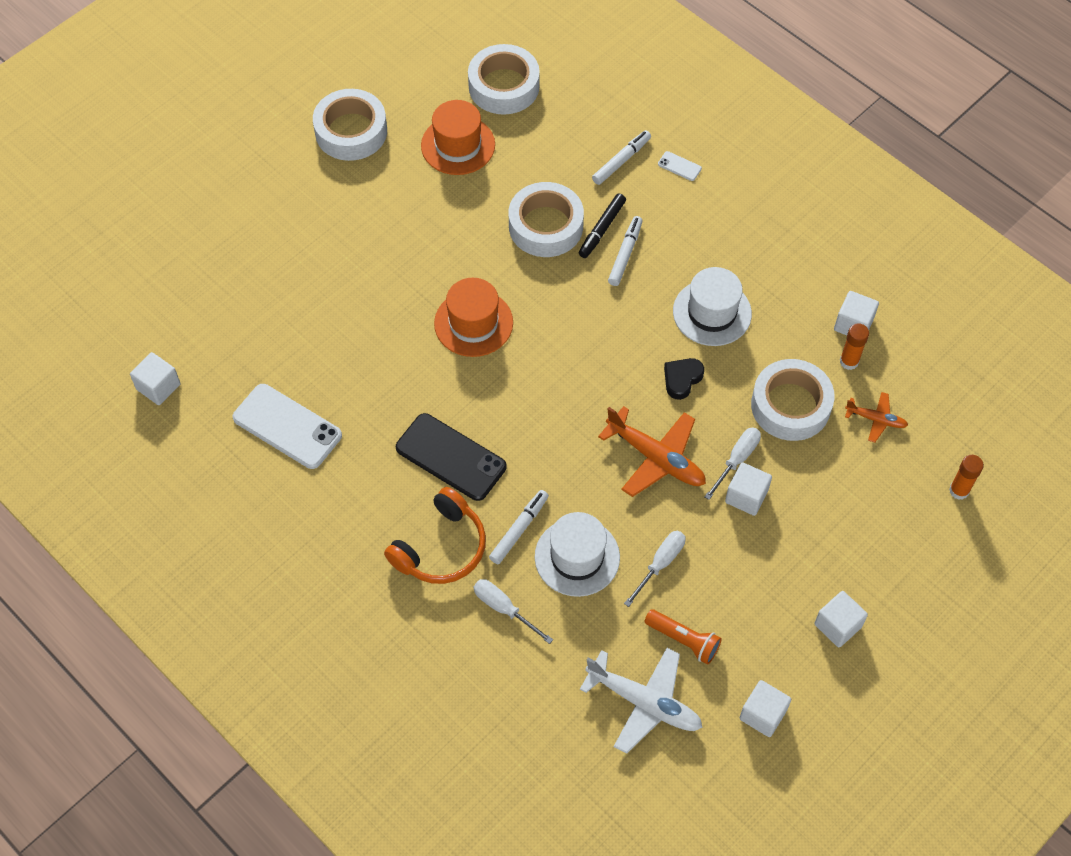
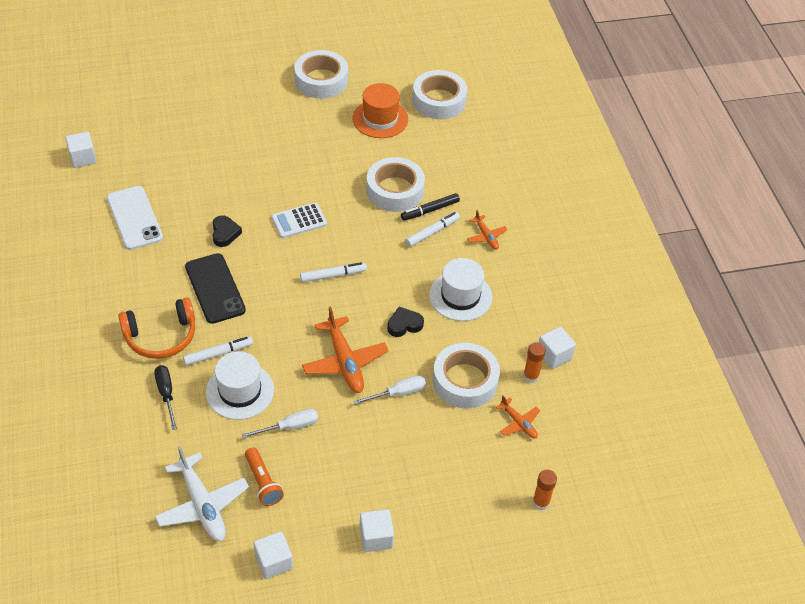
camera: 30 degrees right, 10 degrees down
(405, 385) = (225, 233): none -> black heart
(473, 323) = (299, 221): orange hat -> white calculator
(504, 609) = (166, 394): white screwdriver -> black screwdriver
(621, 161) = (478, 178): white marker -> white marker (333, 275)
(679, 166) = (515, 200): white phone -> none
(683, 227) = (486, 236): none -> orange plane
(746, 496) = (384, 419): white cube -> none

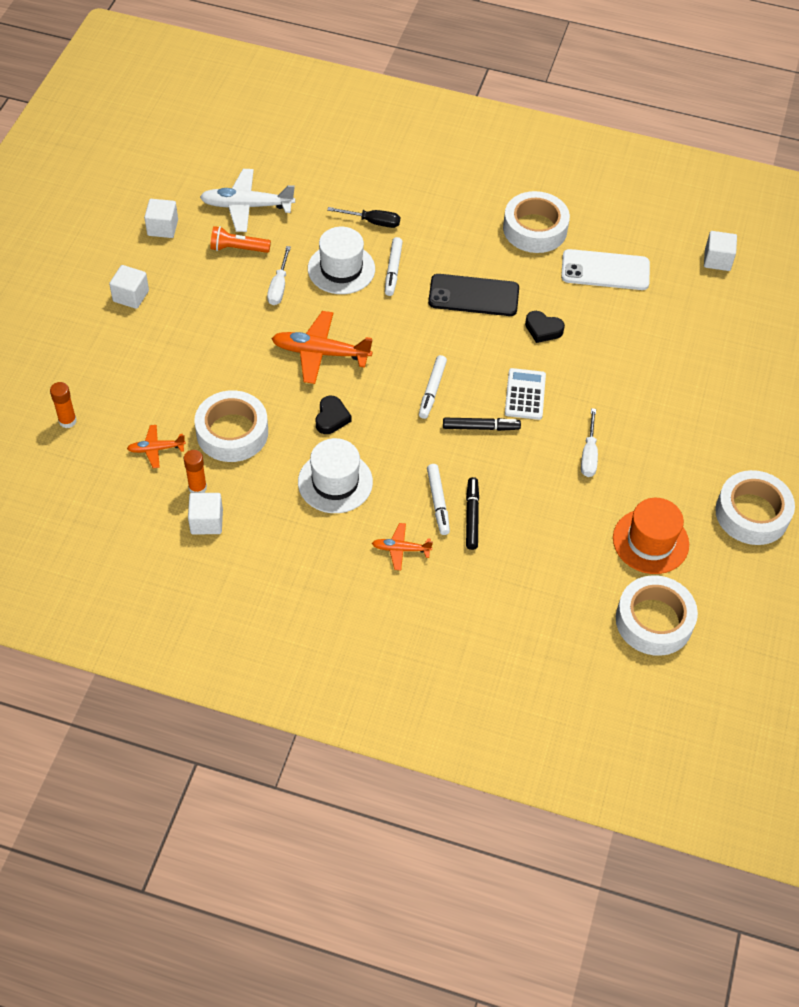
camera: 120 degrees right, 5 degrees up
(161, 336) = (440, 240): orange headphones -> none
(348, 234) = (481, 427): none -> black marker
(395, 190) = (522, 499): white tape -> white tape (535, 229)
(398, 393) = (256, 375): white screwdriver -> white screwdriver (589, 454)

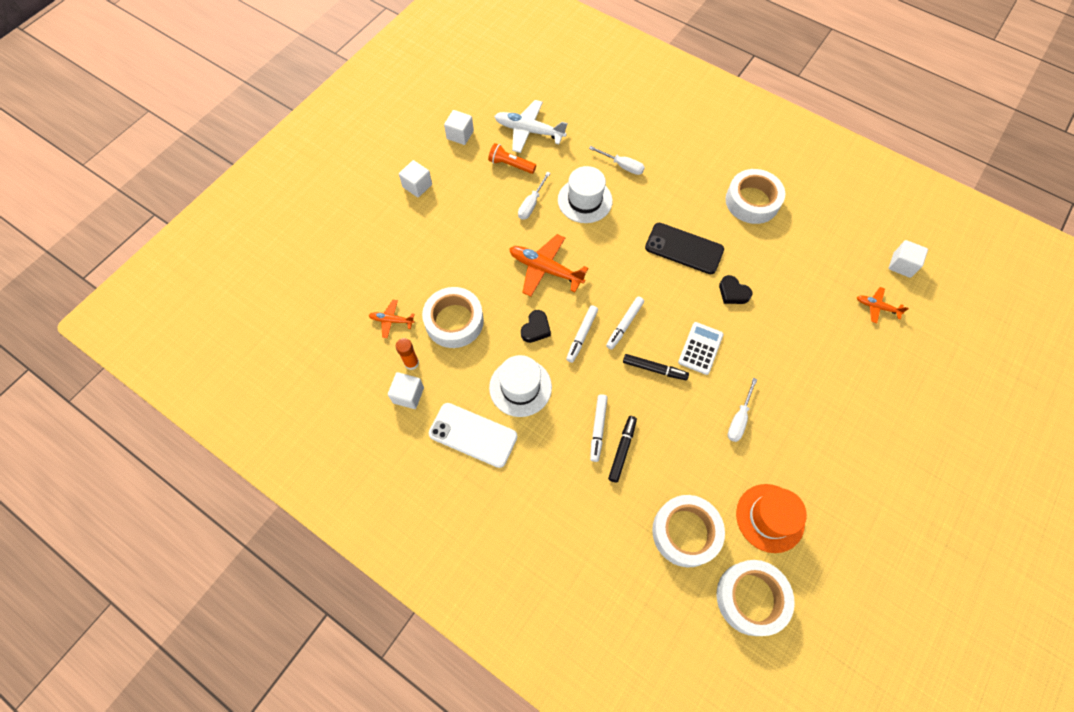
camera: 20 degrees right, 10 degrees up
(67, 421) = (334, 279): orange glue stick -> none
(372, 222) = (622, 166): black screwdriver -> white screwdriver
(393, 270) = (625, 211): white marker -> white marker (582, 335)
(401, 549) = (554, 464): orange plane -> orange plane (877, 307)
(605, 270) = (801, 252): white phone -> white phone (473, 435)
(752, 513) = (869, 516): white tape -> white tape (685, 532)

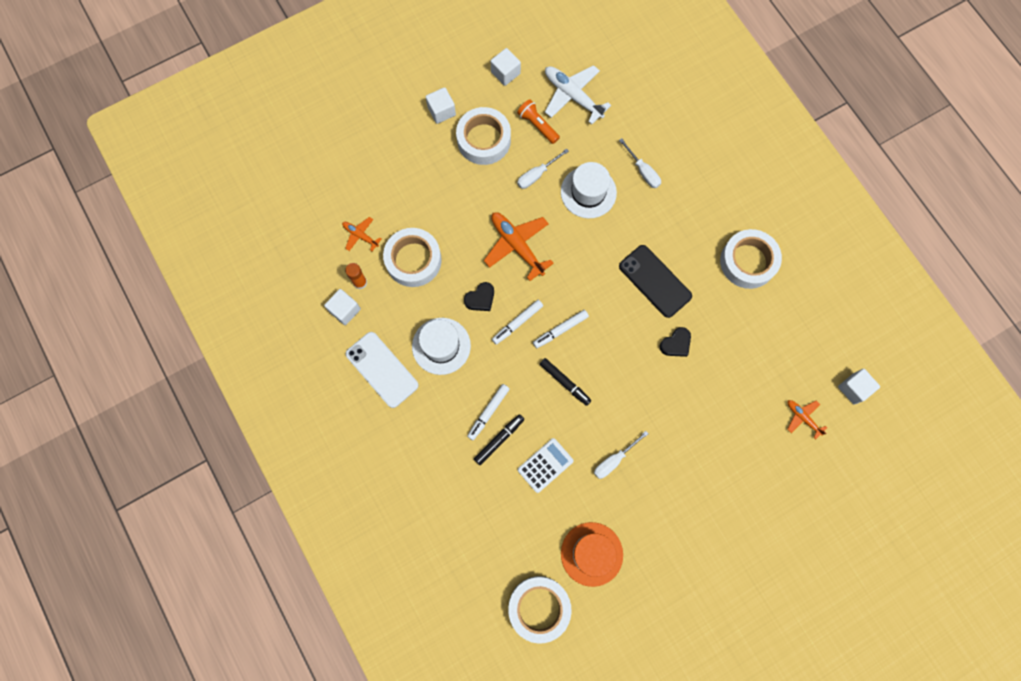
camera: 25 degrees right, 10 degrees up
(685, 532) = (515, 532): white tape -> white tape (484, 140)
(700, 348) = (616, 382): white calculator -> white calculator (545, 465)
(733, 293) = (676, 344): black heart -> black heart turned 105 degrees counterclockwise

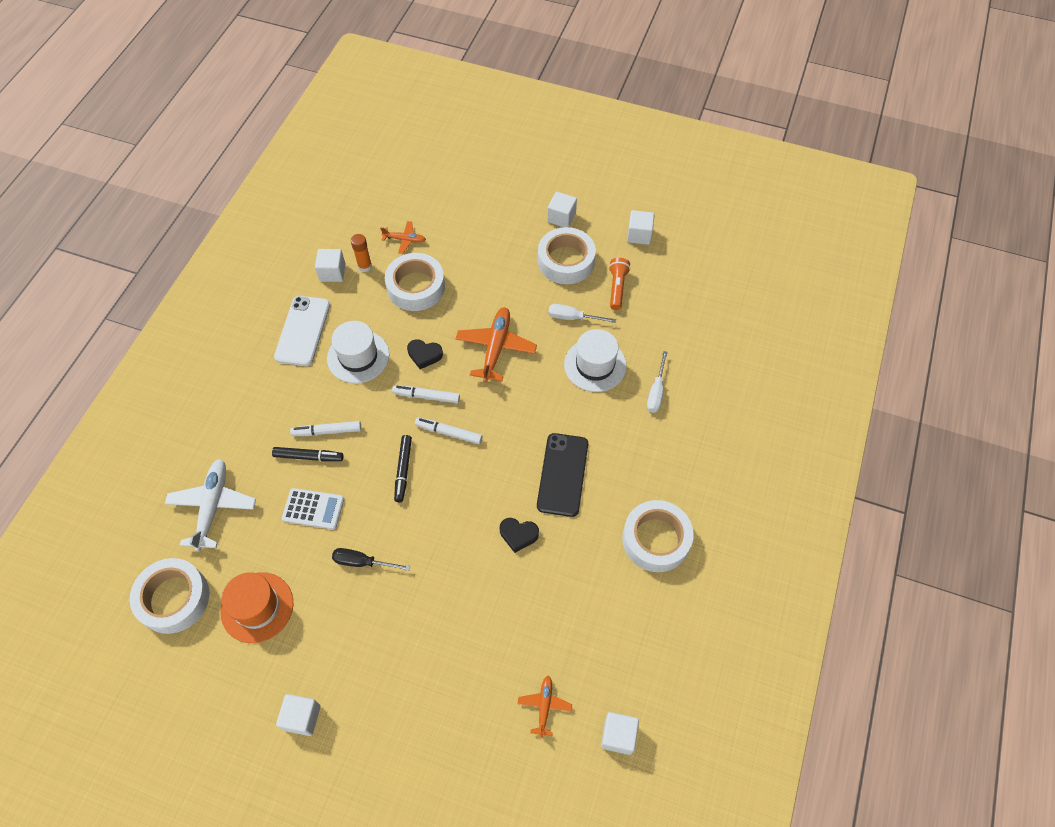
camera: 50 degrees right, 15 degrees down
(360, 235) = (404, 240): orange plane -> orange plane turned 105 degrees clockwise
(573, 96) = (669, 293): white plane -> white plane (213, 506)
(614, 460) = (362, 562): white screwdriver -> black screwdriver
(695, 575) = (302, 717): none -> white cube

